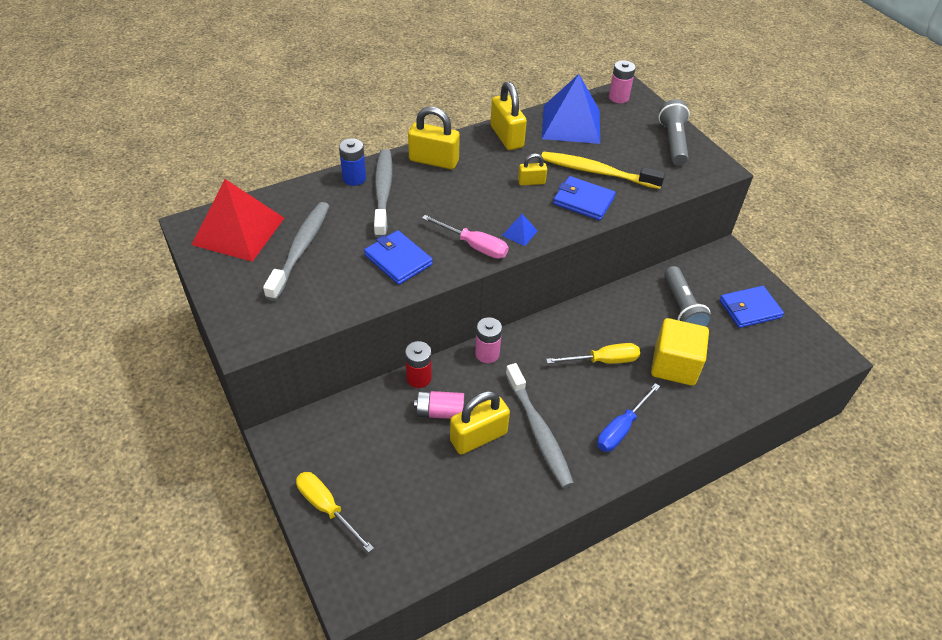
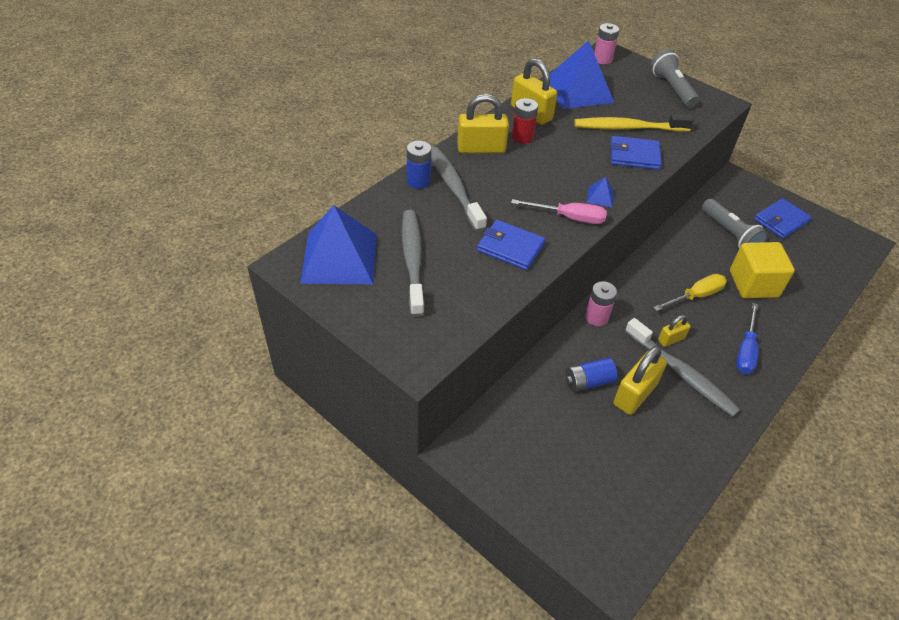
camera: 20 degrees left, 0 degrees up
(238, 231) = (339, 258): red pyramid -> blue pyramid
(327, 508) = (542, 503): yellow screwdriver -> none
(419, 378) = (551, 356): red battery -> red battery (522, 137)
(440, 412) = (588, 382): pink battery -> blue battery
(531, 182) = (579, 149): yellow padlock -> yellow padlock (671, 339)

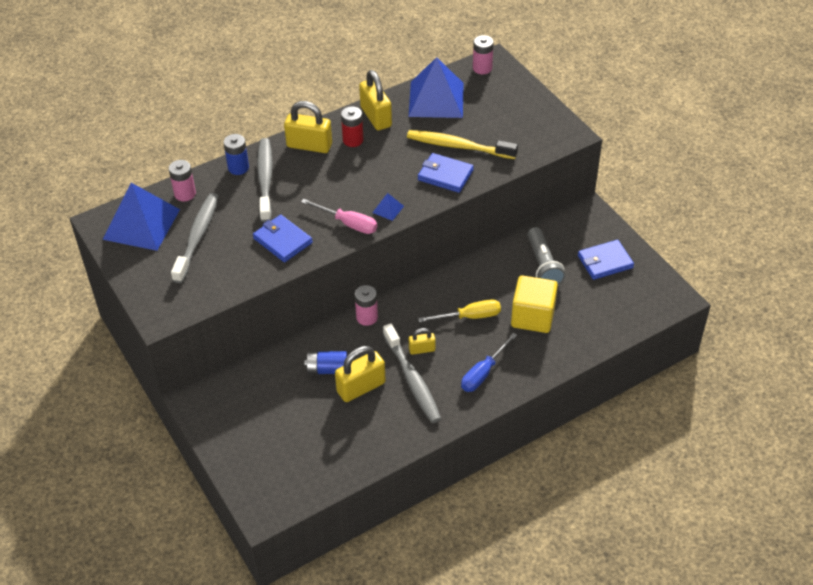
camera: 20 degrees right, 0 degrees up
(373, 217) = (185, 194): none -> pink battery
(672, 89) = (530, 111): grey flashlight -> none

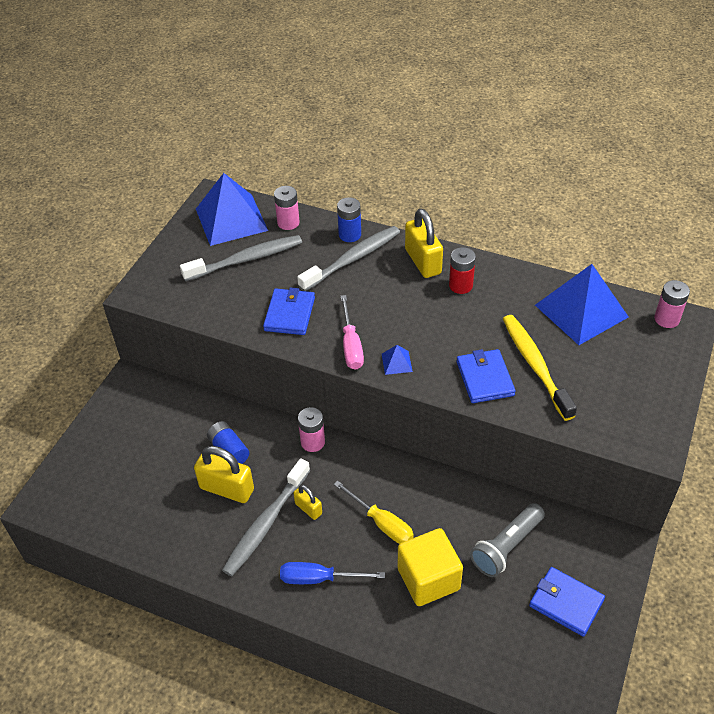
camera: 55 degrees right, 0 degrees up
(376, 117) = (508, 283): yellow padlock -> none

